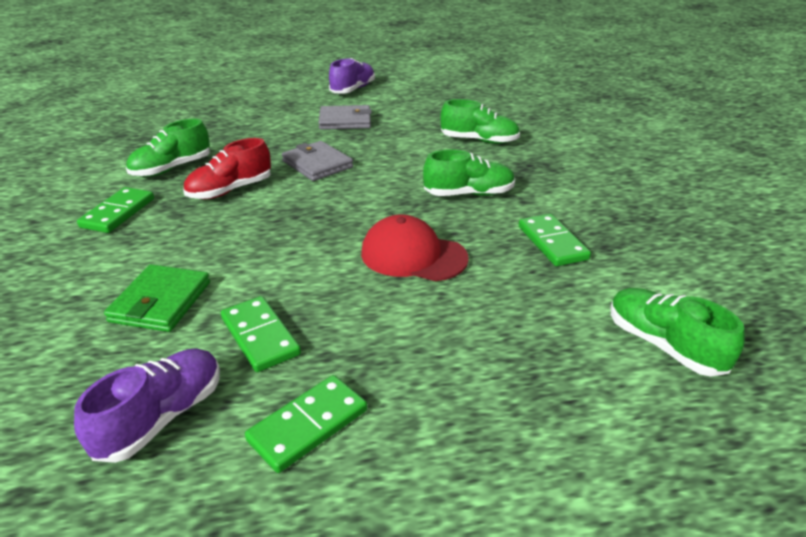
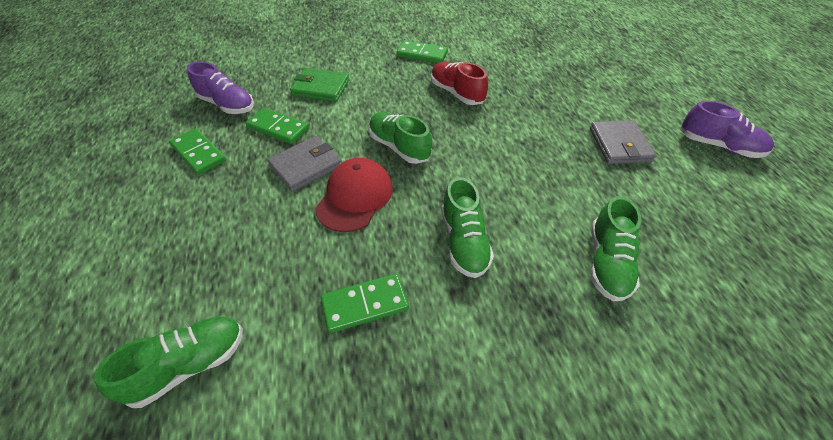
camera: 90 degrees right, 15 degrees up
(172, 168) = (488, 62): green shoe -> green shoe (399, 147)
(260, 336) = (278, 128): green domino -> green domino turned 60 degrees clockwise
(317, 164) = (511, 133): grey wallet -> grey wallet (306, 166)

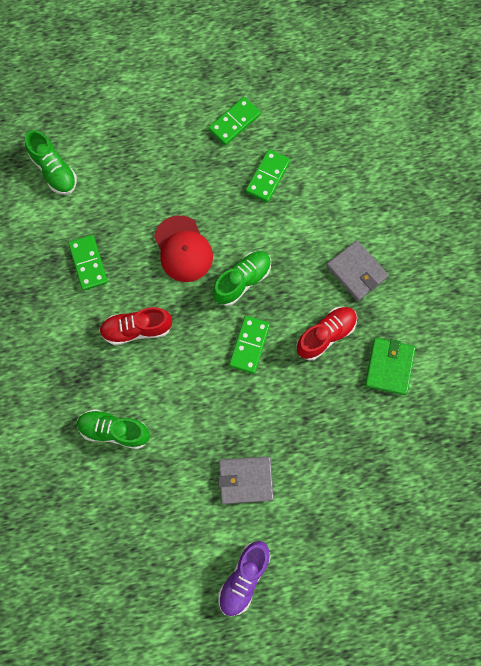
camera: 90 degrees right, 25 degrees up
(227, 105) = (301, 126): purple shoe -> none
(306, 166) = (219, 207): grey wallet -> grey wallet (356, 272)
(321, 88) = (331, 204): green wallet -> green wallet (389, 367)
(355, 197) = (183, 249): red cap -> red cap turned 45 degrees clockwise
(422, 54) = (400, 301): green domino -> green domino (249, 345)
(464, 242) = (137, 329): green shoe -> red shoe

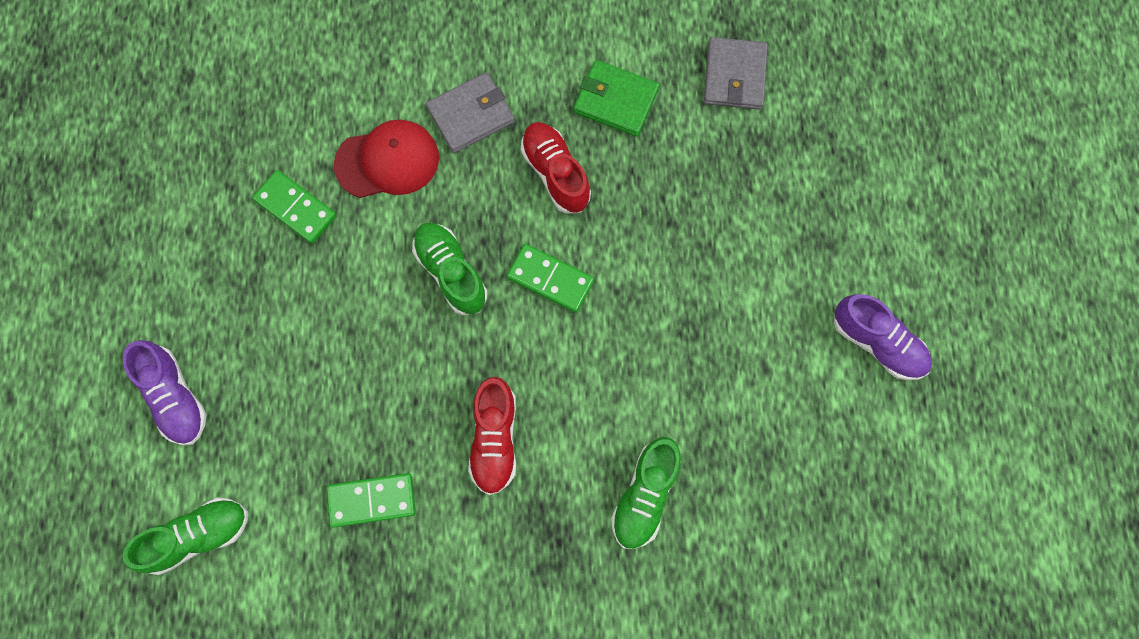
camera: 80 degrees left, 0 degrees up
(134, 137) = (175, 397): none -> purple shoe
(183, 249) = (381, 350): red cap -> red cap (387, 161)
(234, 122) = (192, 241): green domino -> none
(245, 480) = (744, 318): grey wallet -> grey wallet (734, 76)

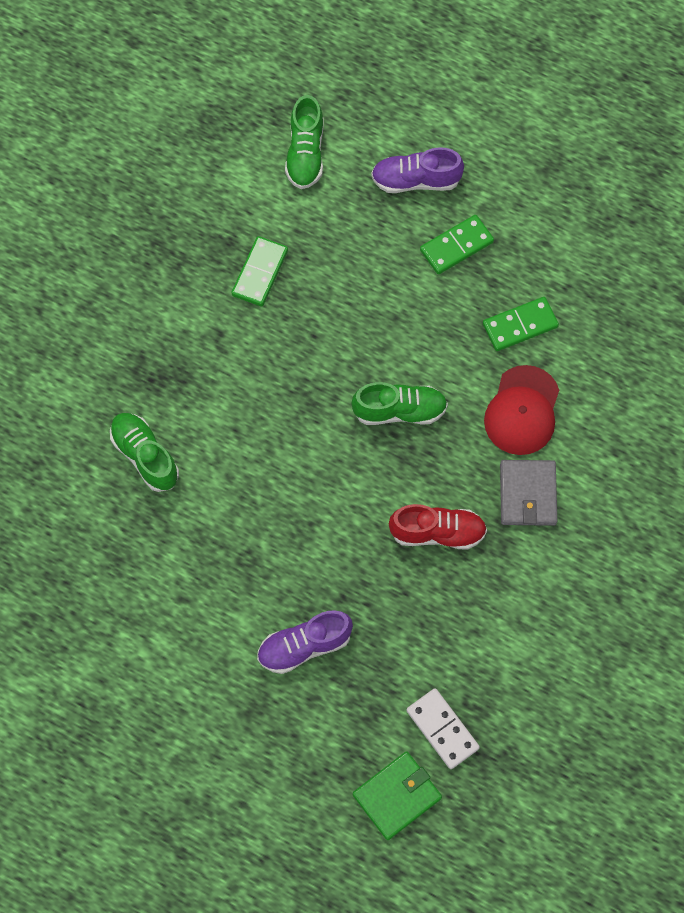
camera: 120 degrees right, 5 degrees down
(494, 439) = (251, 375): red shoe -> none
(550, 279) = (350, 480): green domino -> green domino (456, 246)
(616, 100) = (475, 616): green wallet -> green wallet (397, 796)
(734, 76) = (442, 729): grey wallet -> white domino
(877, 343) = (147, 698): purple shoe -> purple shoe (304, 646)

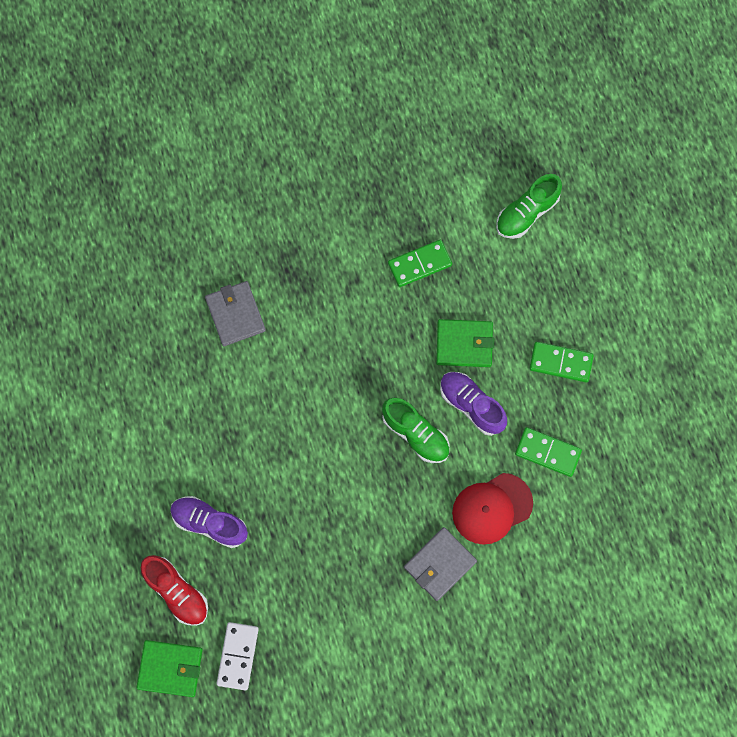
camera: 45 degrees right, 5 degrees up
(145, 456) = (235, 314): green shoe -> grey wallet
(364, 303) = (464, 344): none -> green wallet
(416, 180) = (579, 295): purple shoe -> purple shoe (471, 405)
(437, 532) = (359, 533): red shoe -> red shoe (177, 592)

